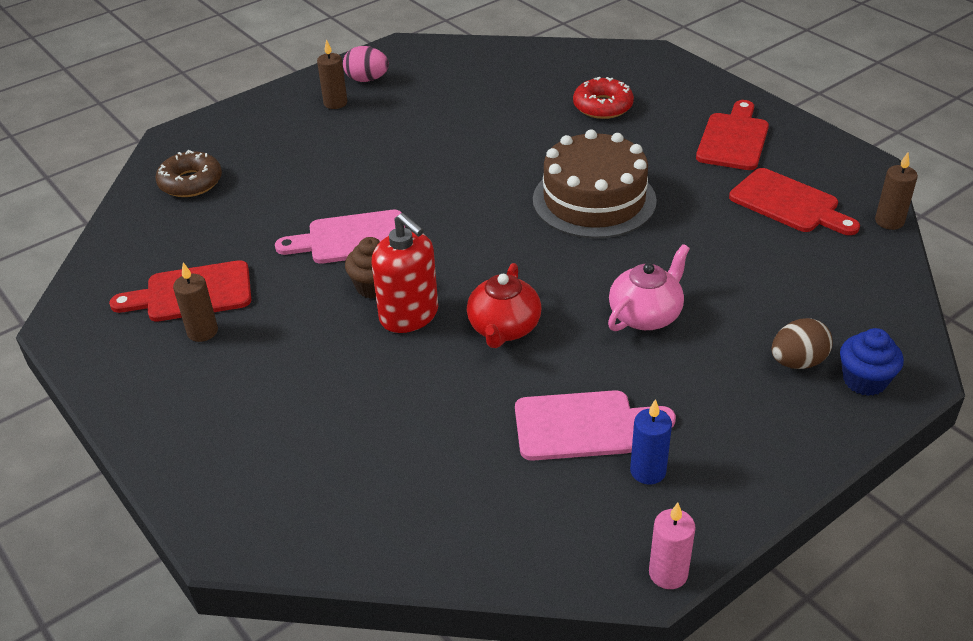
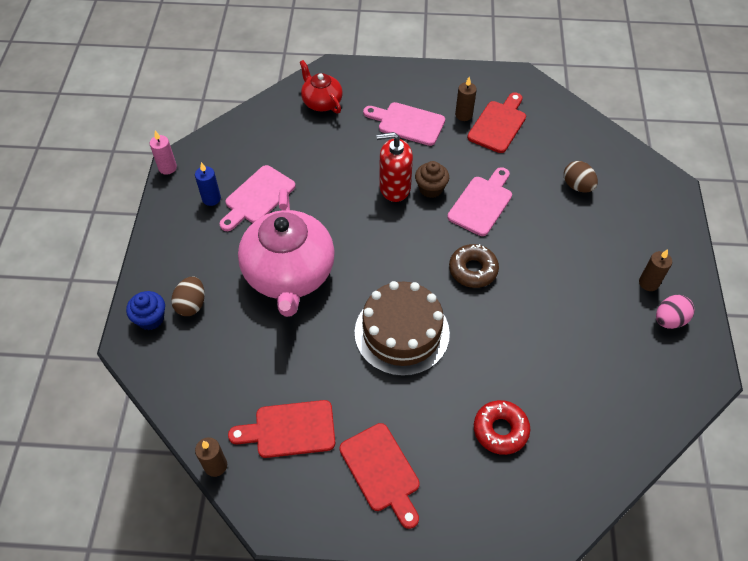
camera: 130 degrees right, 15 degrees up
(190, 182) = (609, 169): brown donut -> brown donut (473, 270)
(244, 190) = (577, 186): none -> brown egg
(275, 373) = (407, 123): none -> pink cutting board
(504, 328) = (345, 214): red teapot -> red teapot (321, 102)
(646, 315) = (289, 274): pink teapot -> pink teapot, size x1.96

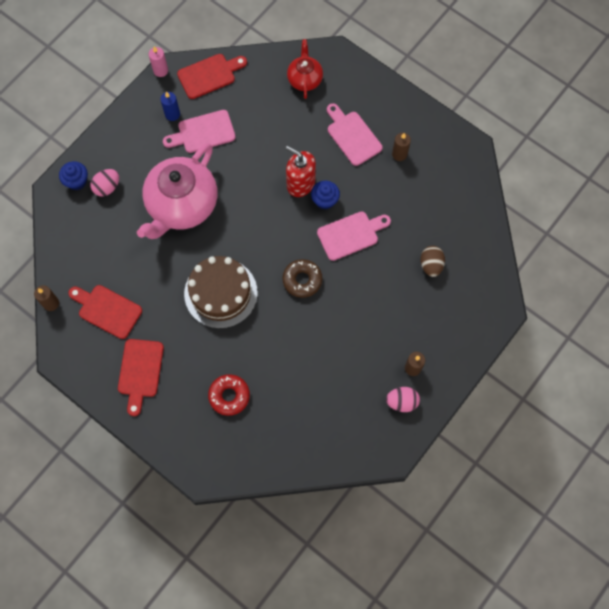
camera: 35 degrees right, 15 degrees up
(191, 304) = (107, 187): brown egg -> pink egg
(430, 189) = (325, 200): brown cupcake -> blue cupcake
(498, 124) = (418, 178): red cutting board -> red cutting board (209, 75)

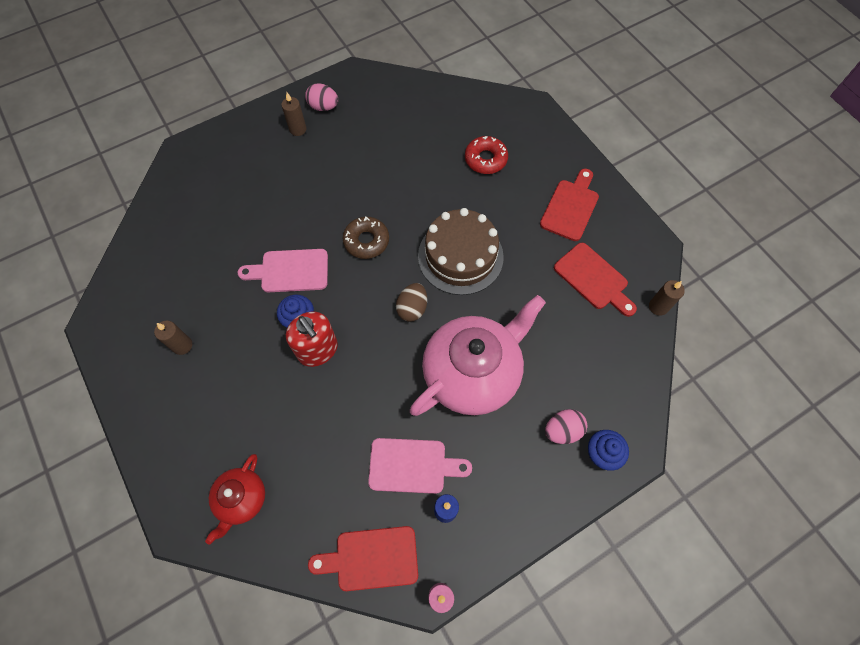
camera: 160 degrees left, 5 degrees down
(352, 136) = (224, 390): pink cutting board -> none
(431, 265) = (224, 212): brown egg -> brown egg (412, 308)

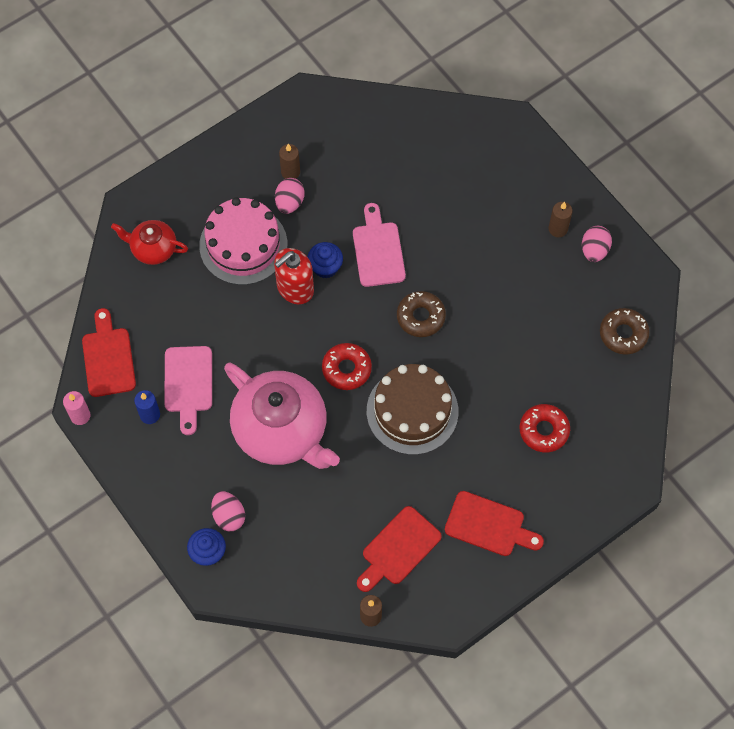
camera: 85 degrees right, 0 degrees up
(218, 348) = (289, 202): none -> pink egg
(257, 398) = (243, 245): none -> pink cake
(403, 97) = (623, 334): none -> brown donut
(412, 308) = (346, 369): brown egg -> red donut

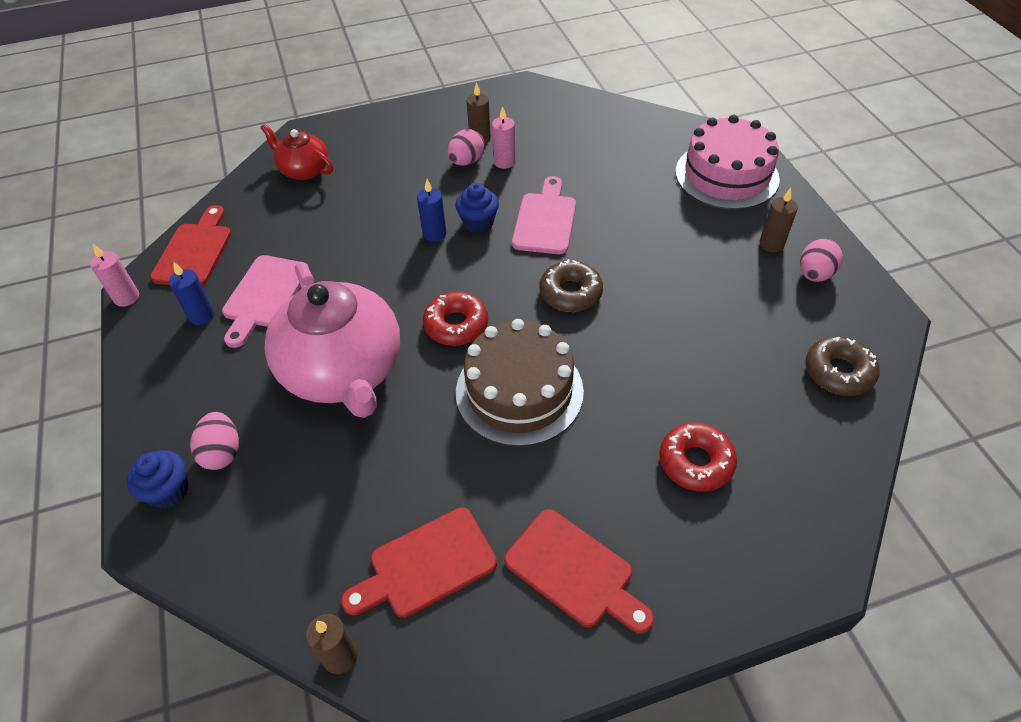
camera: 20 degrees right, 15 degrees down
(243, 245) = (398, 185): pink cake -> pink cake (726, 175)
(295, 288) = (434, 234): red soap dispenser -> blue candle
(322, 195) = (504, 162): none -> pink candle

